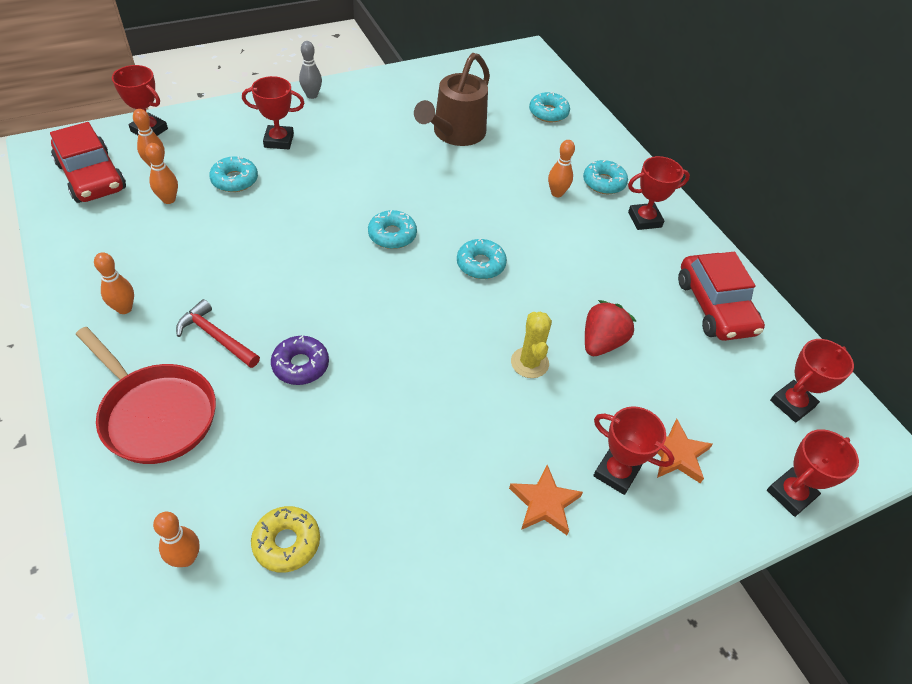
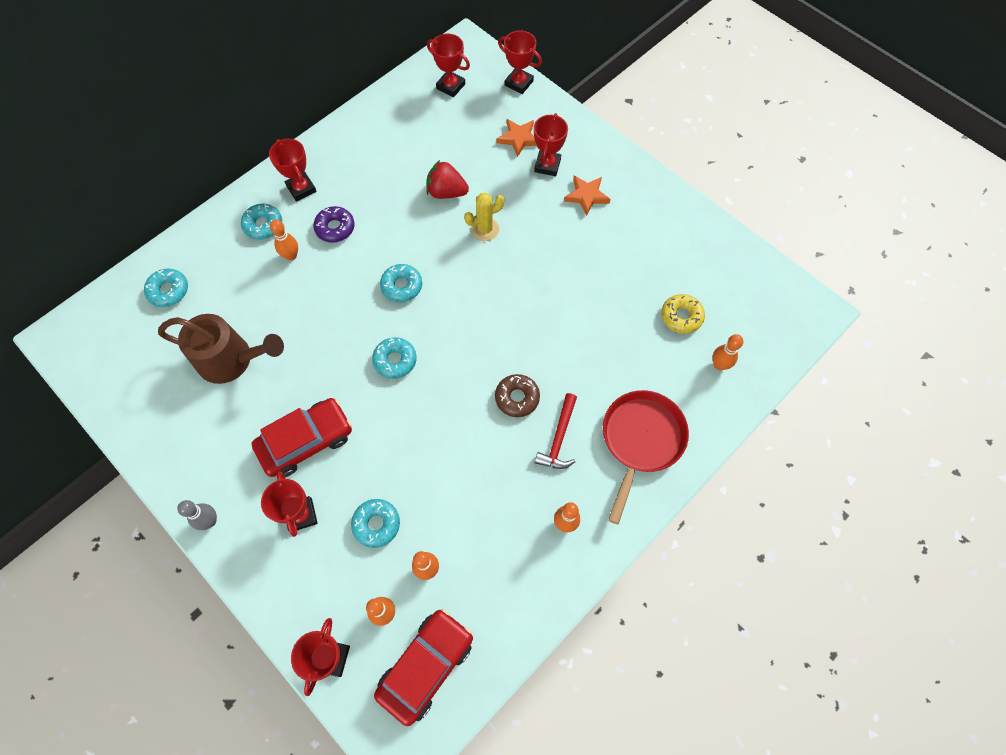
camera: 105 degrees left, 15 degrees up
(287, 317) = (517, 398): none -> brown donut
(300, 365) = (555, 368): purple donut -> purple donut (335, 228)
(714, 306) = (381, 133): red car -> red car (306, 441)

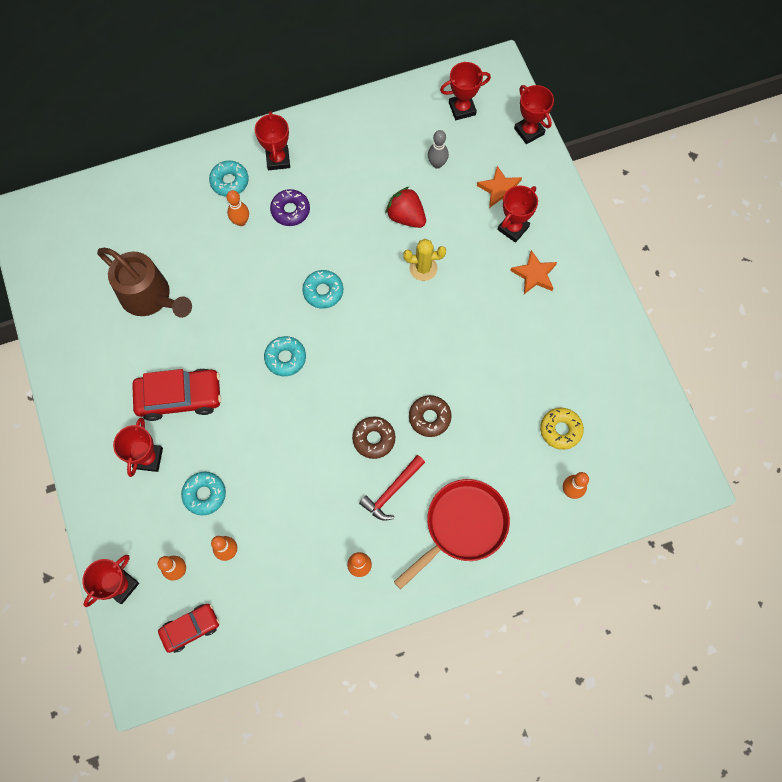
camera: 25 degrees right, 5 degrees up
(168, 291) = (125, 211): turquoise donut -> none
(210, 521) = (75, 430): grey bowling pin -> grey bowling pin (437, 164)
(426, 666) = (191, 628): red car -> red car, size x0.62
(450, 86) = (462, 109): red trophy -> red trophy turned 75 degrees counterclockwise
(559, 356) = (429, 417): none -> brown donut

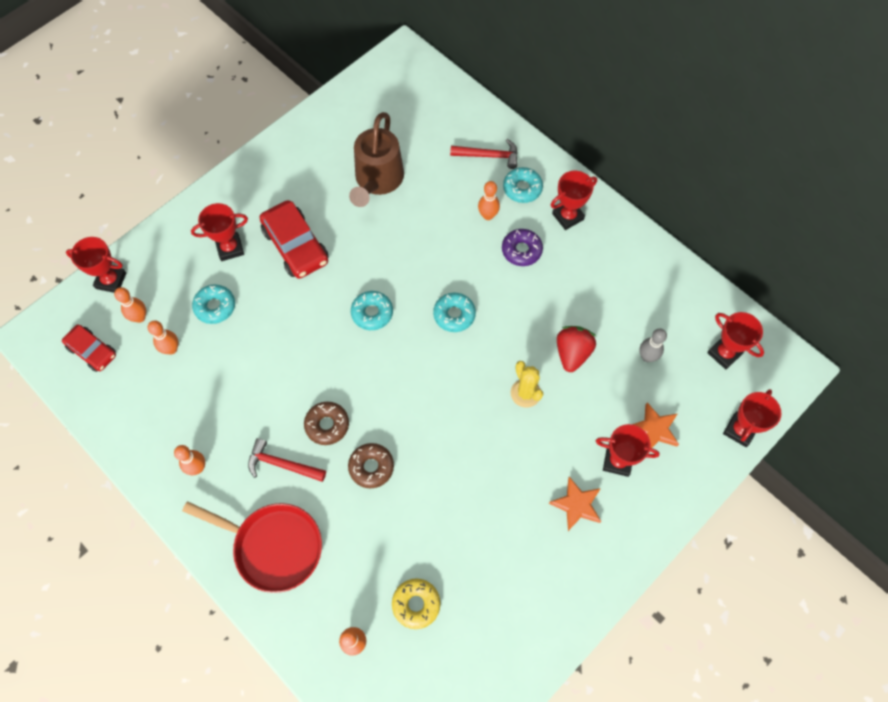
camera: 65 degrees right, 5 degrees down
(180, 193) = (489, 156): none -> red hammer

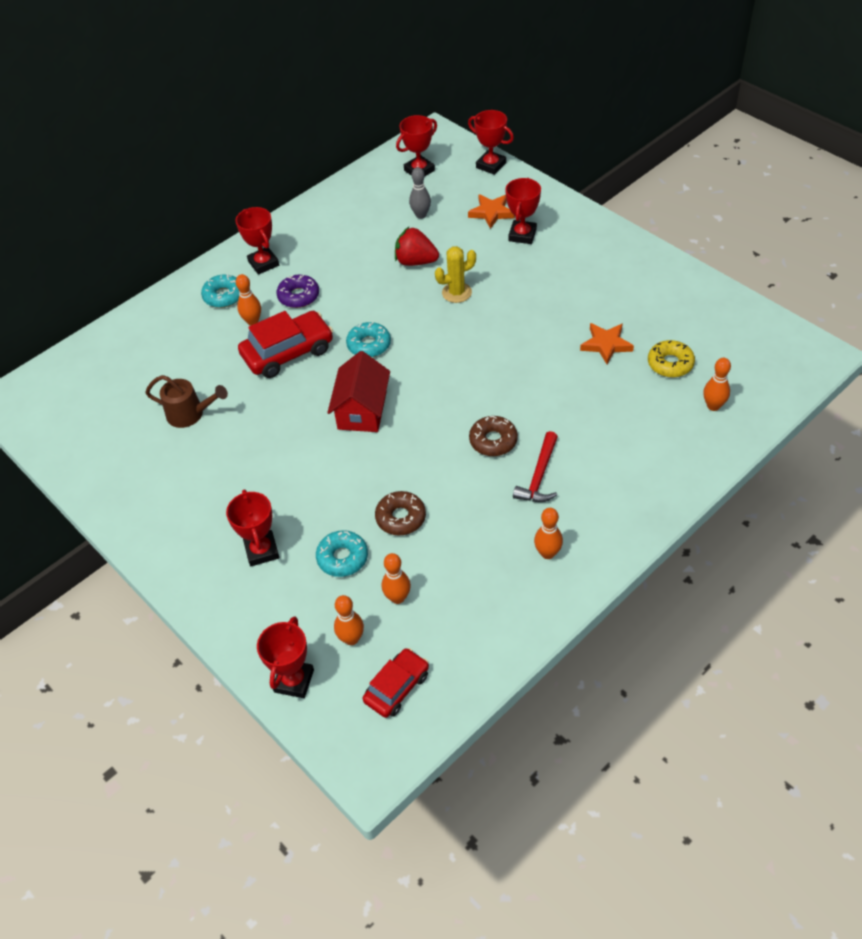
camera: 85 degrees left, 15 degrees down
(273, 546) = (629, 476): red pan -> none
(296, 246) = (267, 484): red car -> red car (288, 352)
(371, 467) = (538, 402): brown donut -> brown donut (401, 518)
(372, 313) = (362, 410): turquoise donut -> red house
(377, 181) = (190, 414): brown watering can -> brown watering can, size x0.64
(489, 156) = (176, 322): red hammer -> none
(576, 505) = (565, 260): orange star -> orange star (606, 344)

